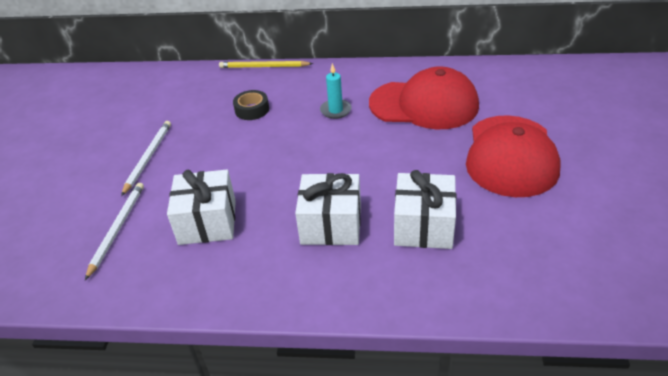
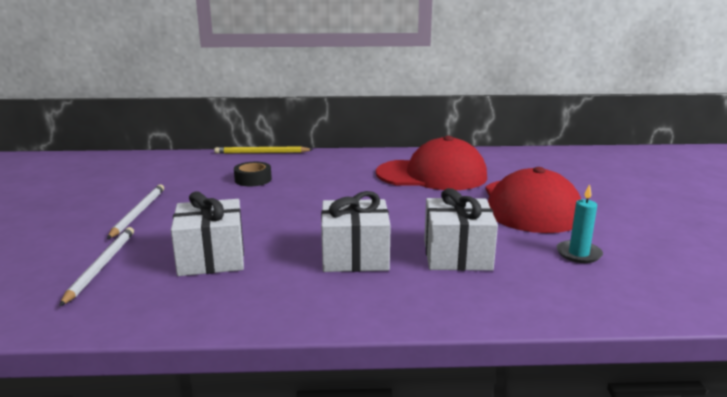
camera: 10 degrees left, 20 degrees down
(335, 110) = (342, 179): turquoise candle -> turquoise candle (578, 254)

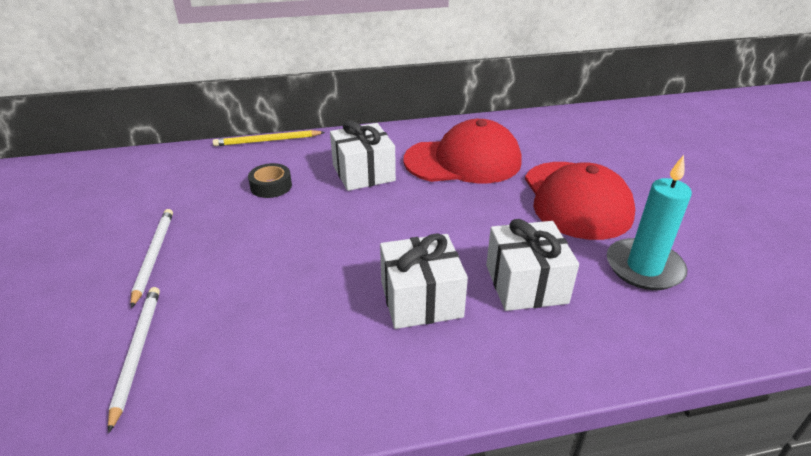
camera: 10 degrees left, 15 degrees up
(211, 258) = (263, 322): white gift -> white gift (363, 173)
(578, 254) = (644, 267): turquoise candle -> turquoise candle, size x1.69

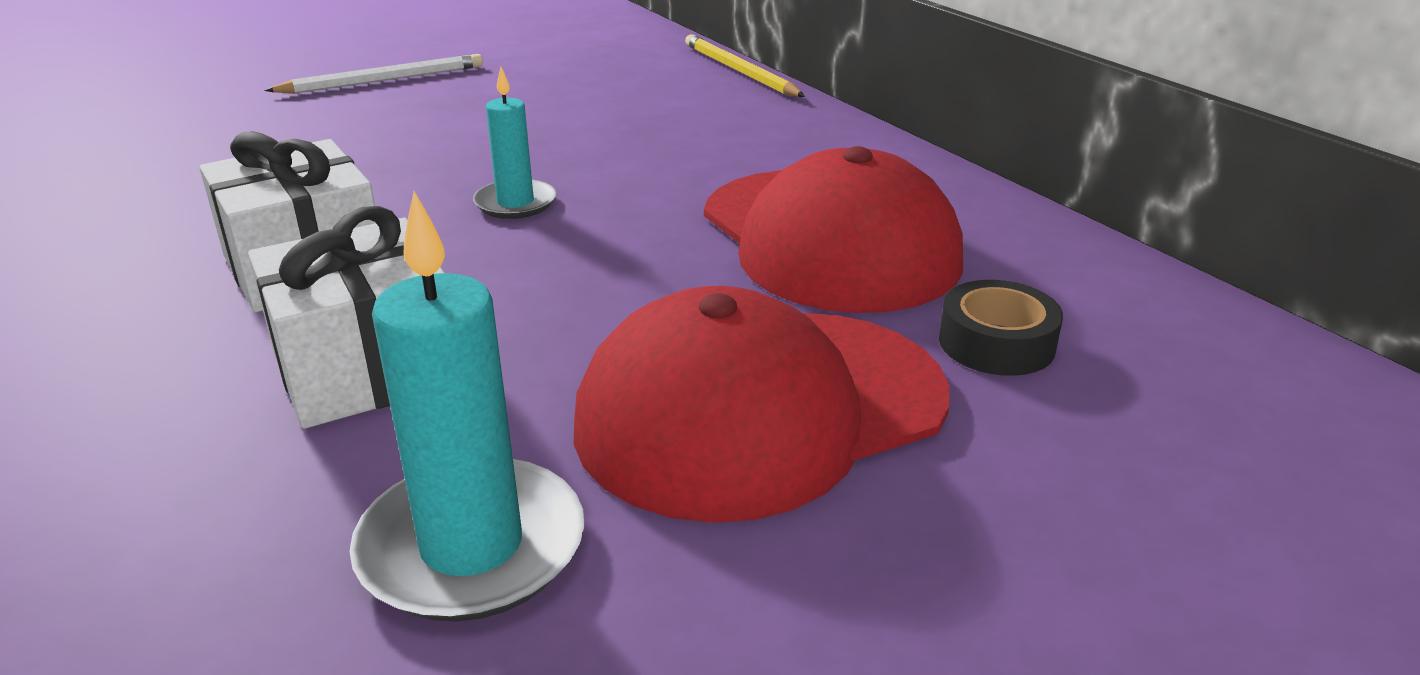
camera: 70 degrees right, 5 degrees down
(137, 352) = (189, 117): white pencil -> none
(271, 186) = (596, 102): black tape -> black tape (996, 343)
(363, 173) = (692, 156): white gift -> none
(384, 227) = (515, 203): none -> turquoise candle

